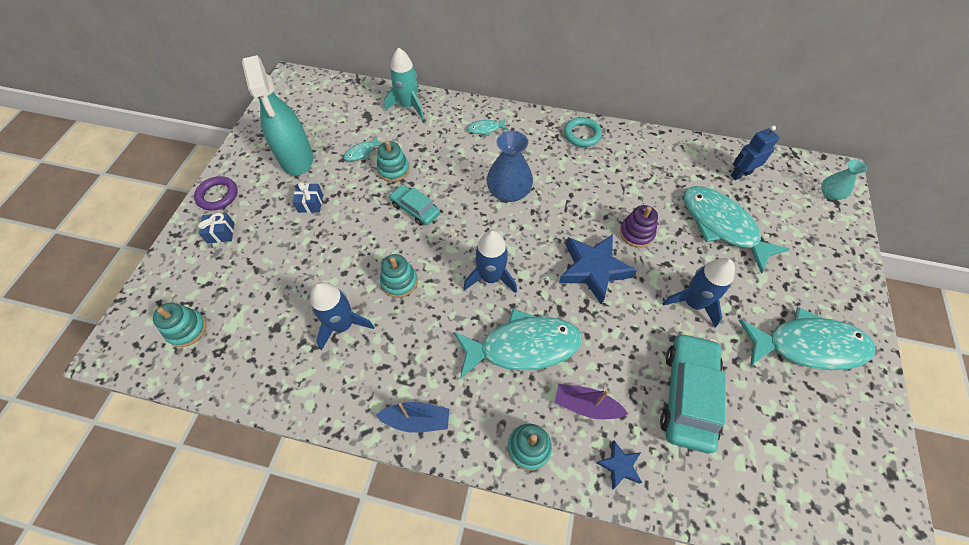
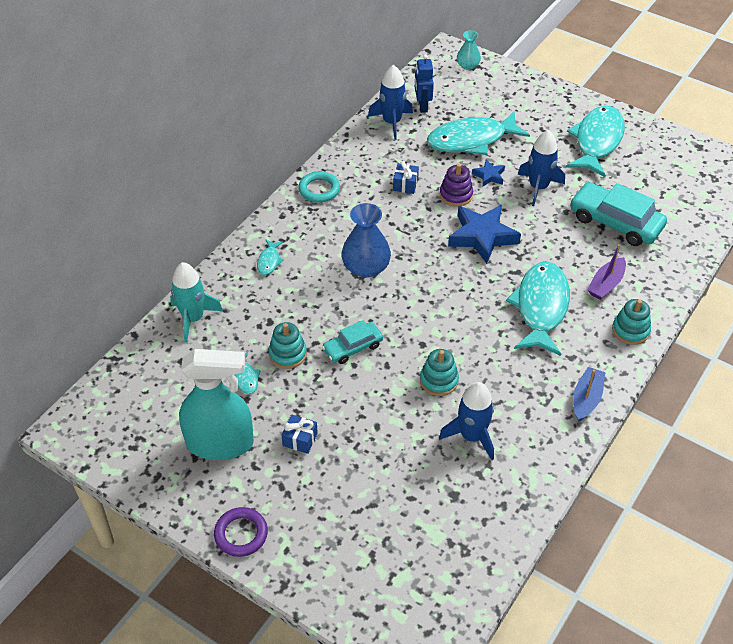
camera: 70 degrees left, 10 degrees down
(187, 329) = (426, 579): turquoise stacking toy -> none
(221, 233) = (303, 535): blue gift -> blue gift (405, 184)
(491, 277) = (462, 309): blue rocket -> blue rocket (392, 122)
(619, 465) = (658, 281): blue star -> blue star (489, 176)

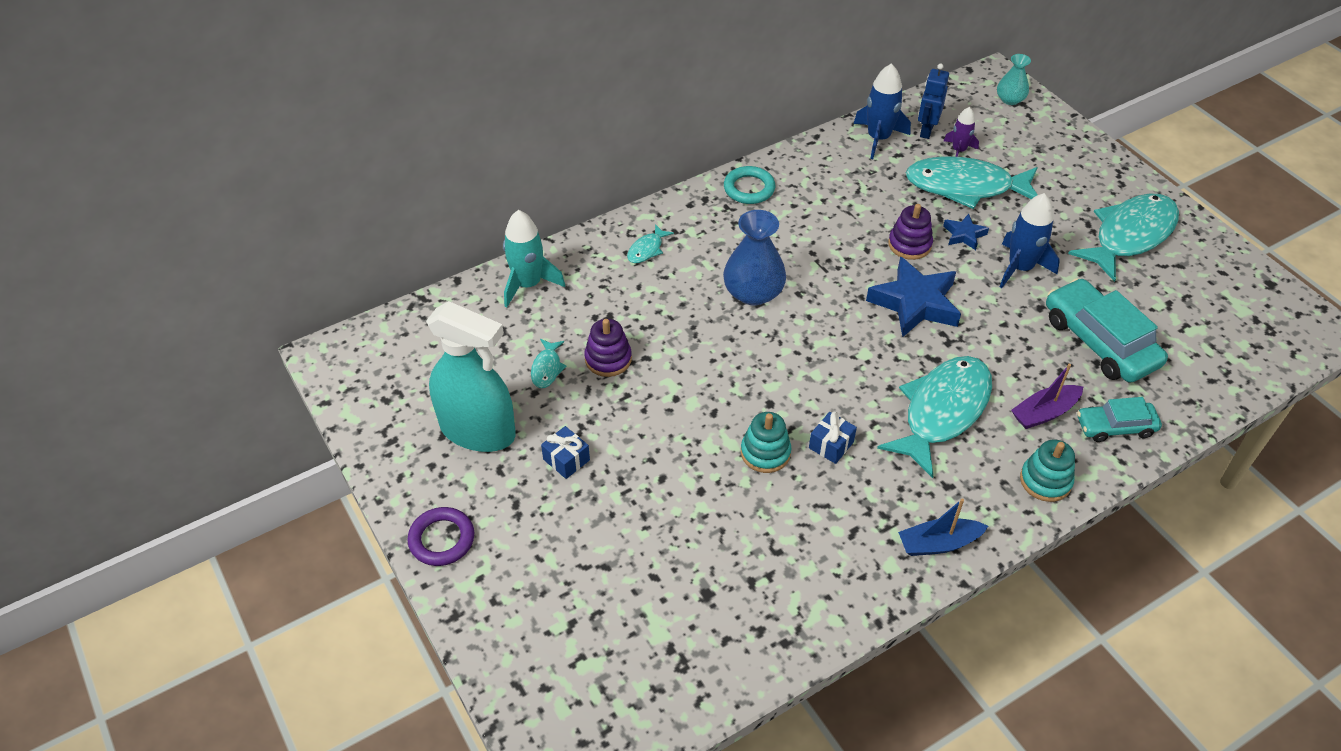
camera: 25 degrees right, 0 degrees up
(288, 354) = (608, 359): turquoise stacking toy -> purple stacking toy
(352, 347) = (685, 378): turquoise car -> turquoise car (1115, 426)
(405, 184) = (854, 214): blue gift -> blue gift (831, 445)
(453, 114) = (958, 151): none -> purple rocket
(472, 436) = (768, 533): blue rocket -> none
(586, 399) = (938, 543): blue boat -> blue boat turned 150 degrees counterclockwise

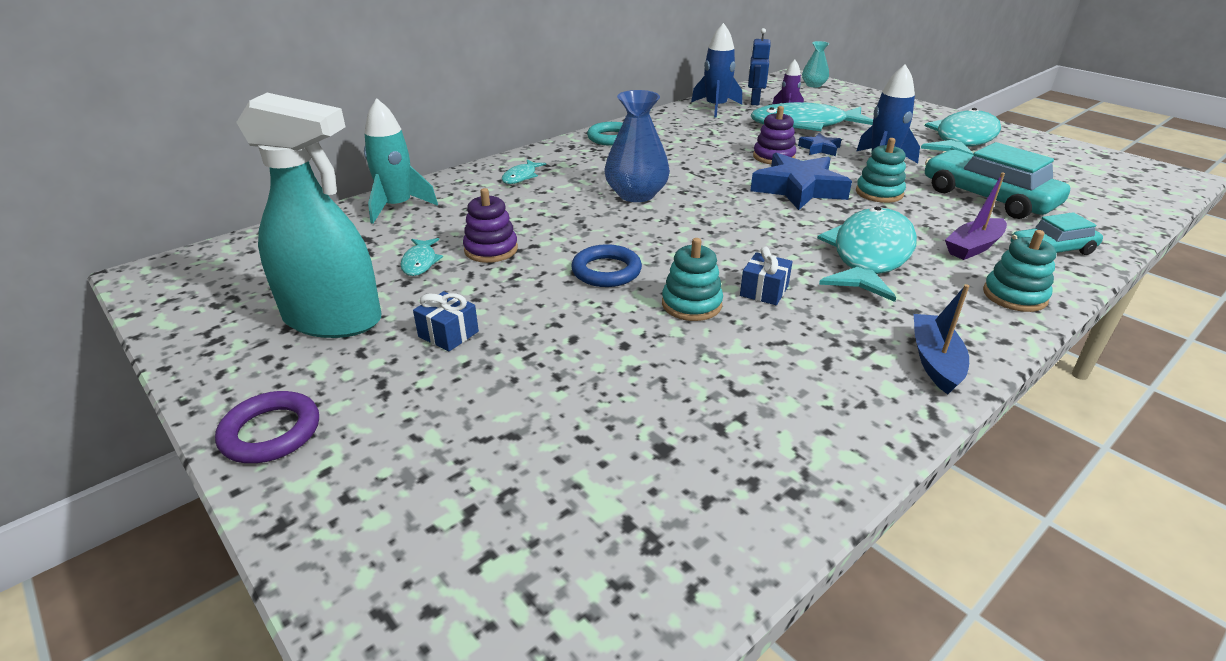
camera: 10 degrees left, 15 degrees down
(703, 401) = (606, 271): none -> blue ring
(938, 543) = (935, 361): blue boat -> blue boat turned 120 degrees clockwise
(993, 320) = (879, 193): none -> turquoise stacking toy

